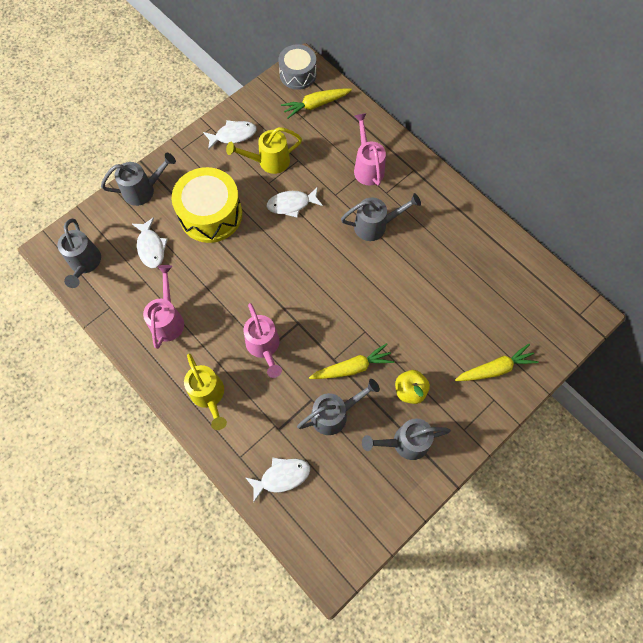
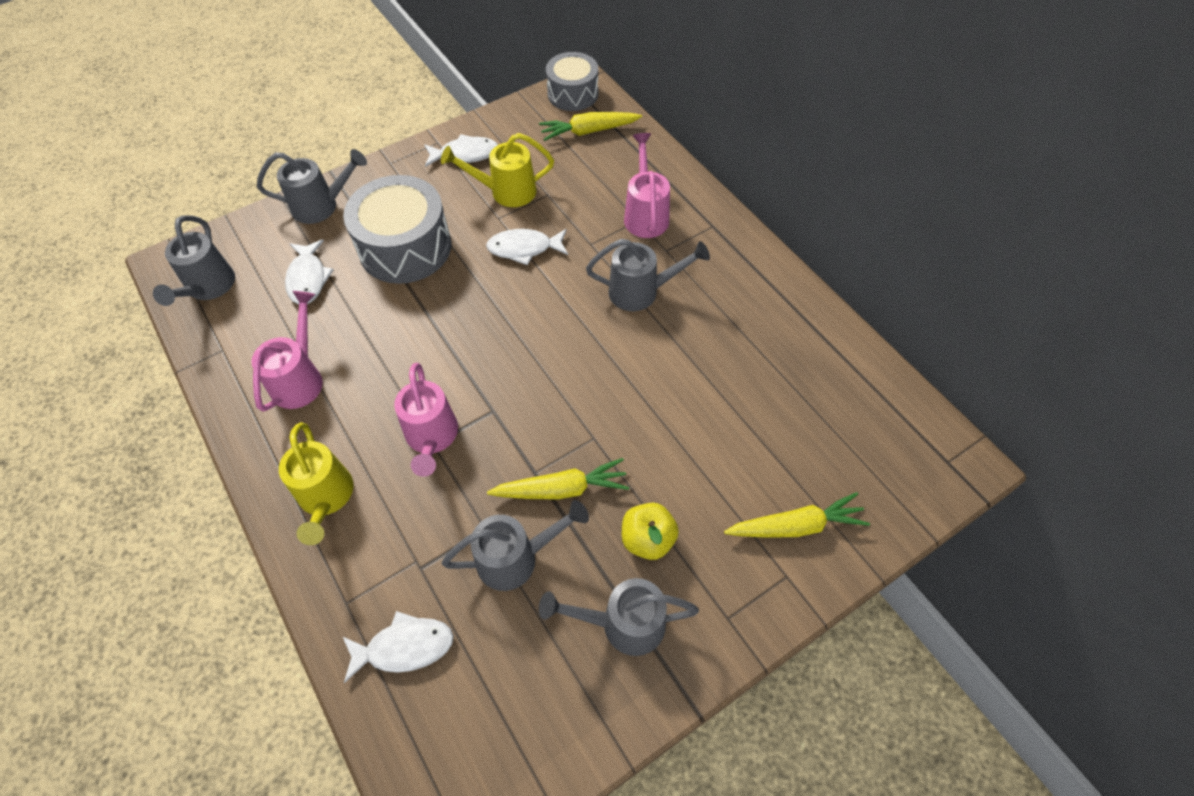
camera: 10 degrees right, 10 degrees down
(210, 214) = (405, 247): yellow drum -> grey drum

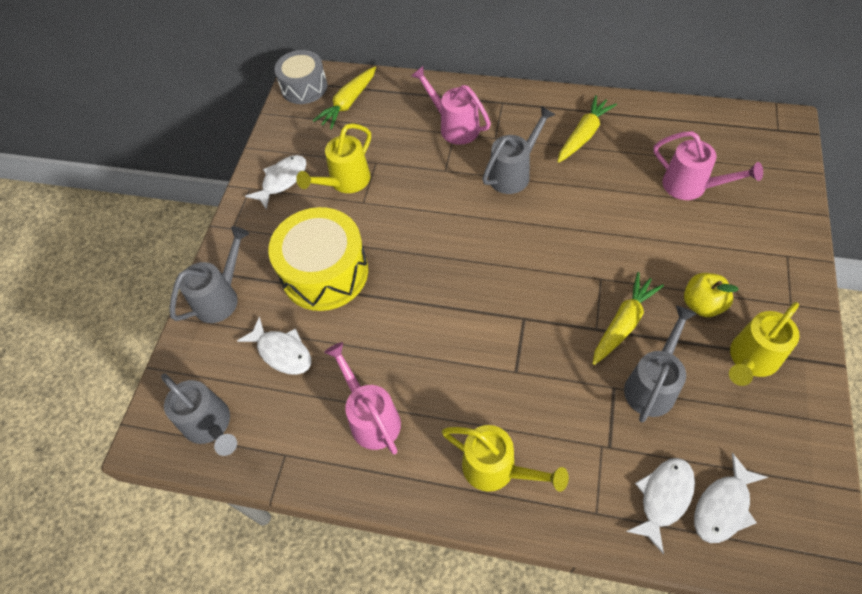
camera: 40 degrees left, 0 degrees up
(405, 247) = (324, 272): grey drum -> yellow drum
(432, 437) = (510, 369): pink watering can -> pink watering can (691, 186)
(524, 248) = (407, 207): white fish -> white fish (723, 506)
(623, 624) = (750, 360): grey watering can -> yellow watering can
(795, 526) = (758, 226): yellow carrot -> yellow carrot (583, 135)

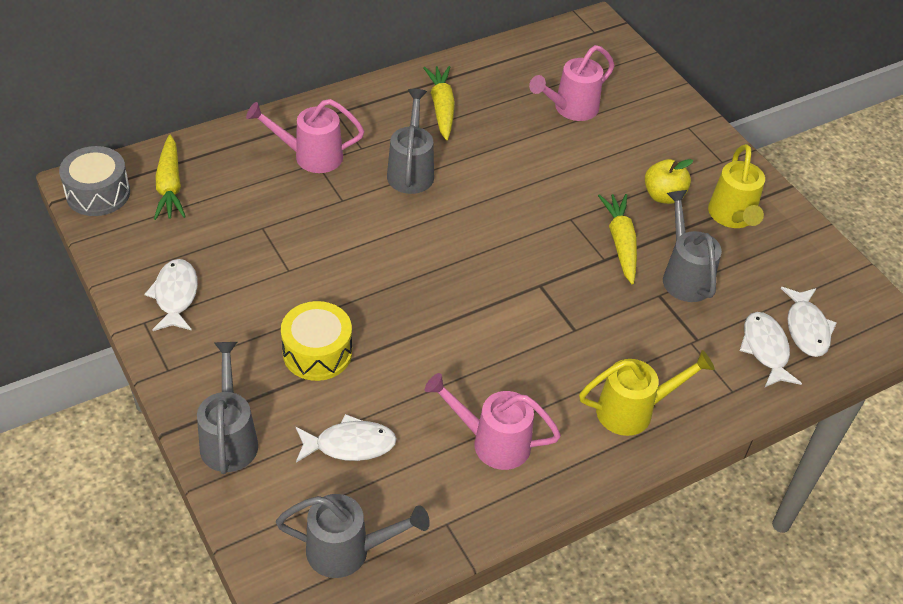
camera: 50 degrees left, 10 degrees down
(324, 272) = (317, 353): yellow drum -> yellow drum, size x0.64
(345, 182) = (249, 261): yellow watering can -> none
(691, 186) = (571, 109): pink watering can -> pink watering can turned 150 degrees clockwise

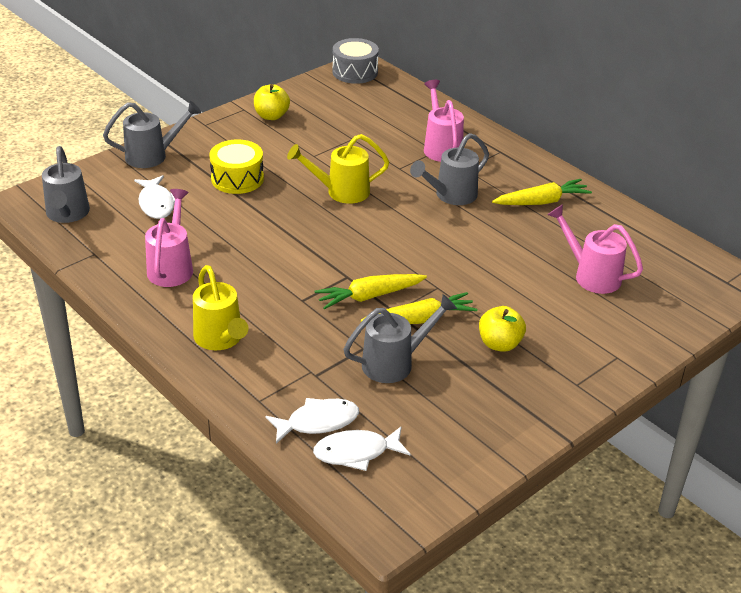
camera: 80 degrees right, 10 degrees down
(170, 186) = (376, 96): yellow carrot -> yellow carrot (369, 296)
(175, 295) = (271, 116): white fish -> yellow apple
(411, 171) = (451, 195): grey watering can -> grey watering can turned 150 degrees clockwise
(732, 217) = (494, 394): yellow watering can -> yellow watering can (341, 192)

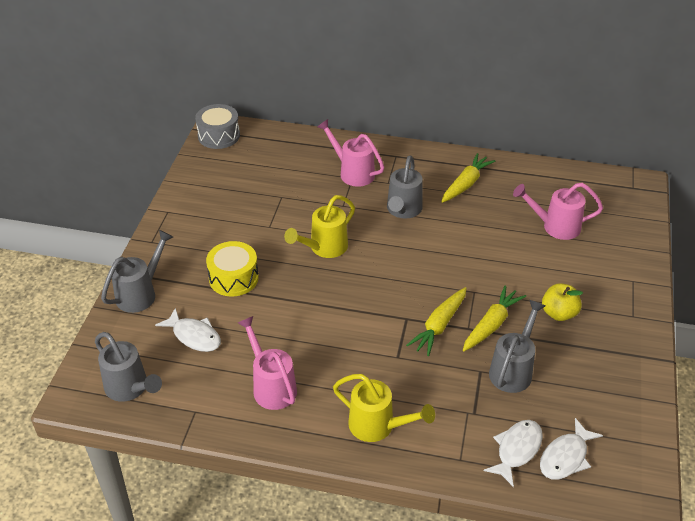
camera: 35 degrees left, 5 degrees up
(271, 116) = (197, 207): yellow apple -> none

